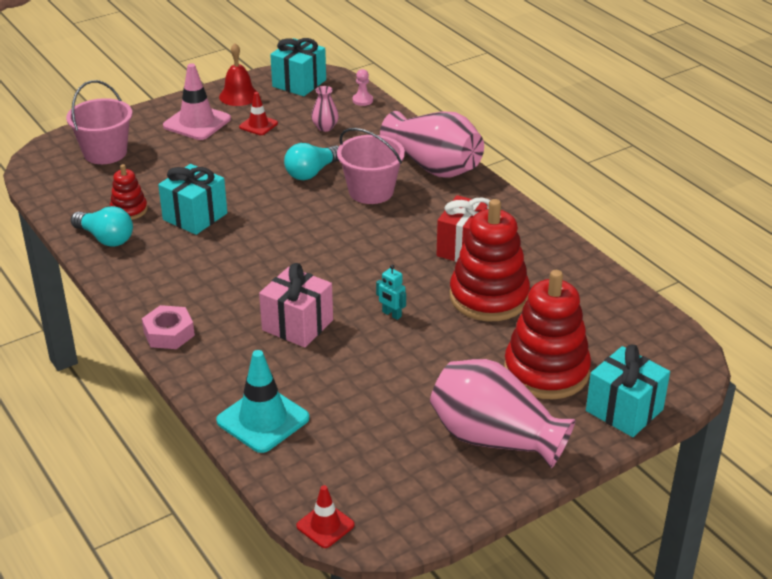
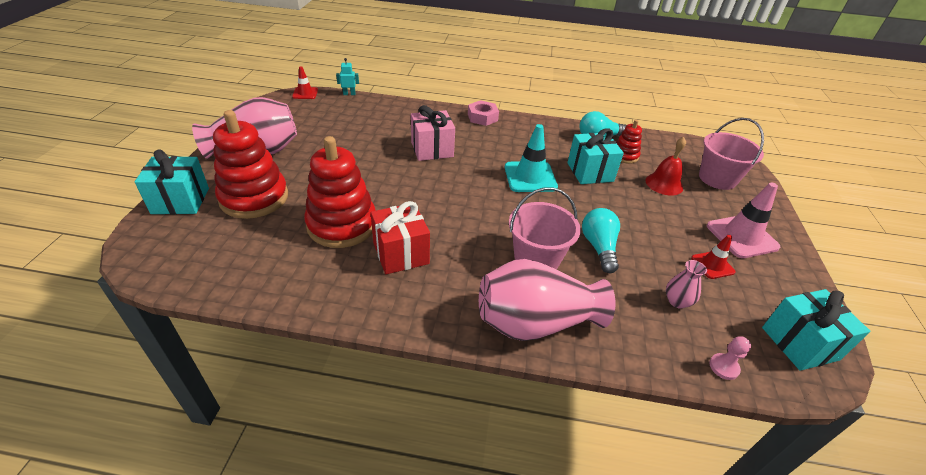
camera: 130 degrees right, 5 degrees up
(239, 96) = (788, 285): red bell -> red bell (664, 184)
(263, 419) = (383, 109): turquoise traffic cone -> turquoise traffic cone (530, 177)
(391, 314) = (390, 180): turquoise robot -> turquoise robot (349, 94)

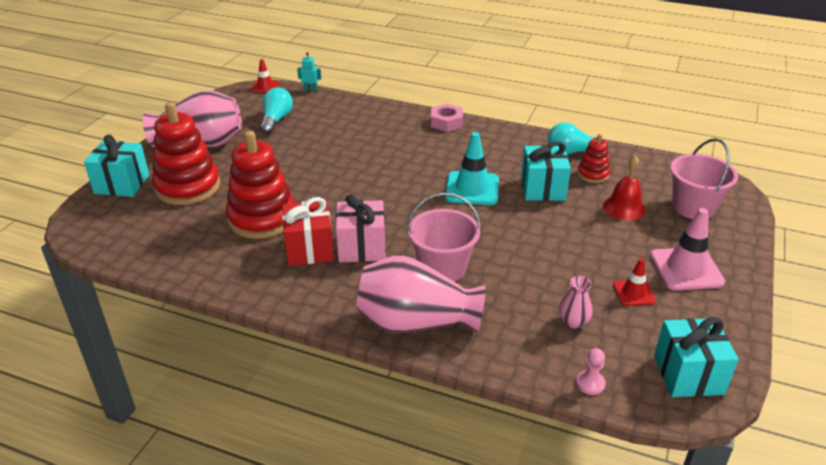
camera: 15 degrees right, 5 degrees down
(432, 149) = (377, 153): pink gift -> pink gift (361, 247)
(599, 247) = (514, 263): turquoise light bulb -> turquoise light bulb (276, 120)

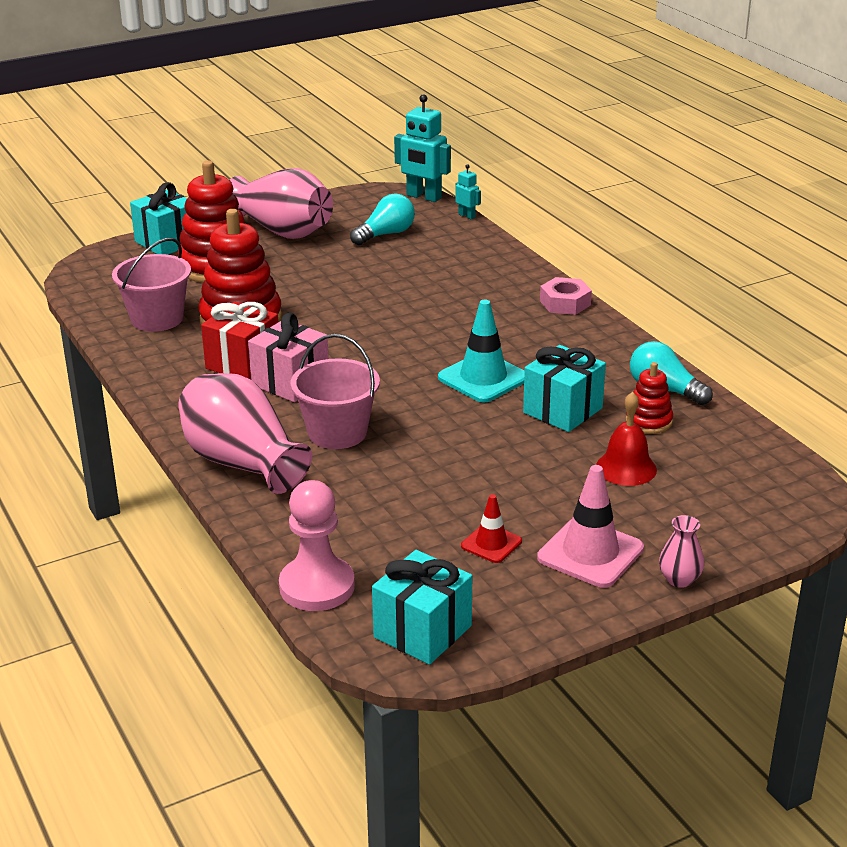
camera: 40 degrees right, 5 degrees down
(265, 87) = (423, 197): red traffic cone -> turquoise robot
(573, 321) = (386, 535): pink vase -> pink vase (679, 579)
(590, 383) = (317, 586): pink pawn -> pink pawn, size x2.14
(693, 207) = (715, 505): pink bucket -> pink bucket (157, 319)

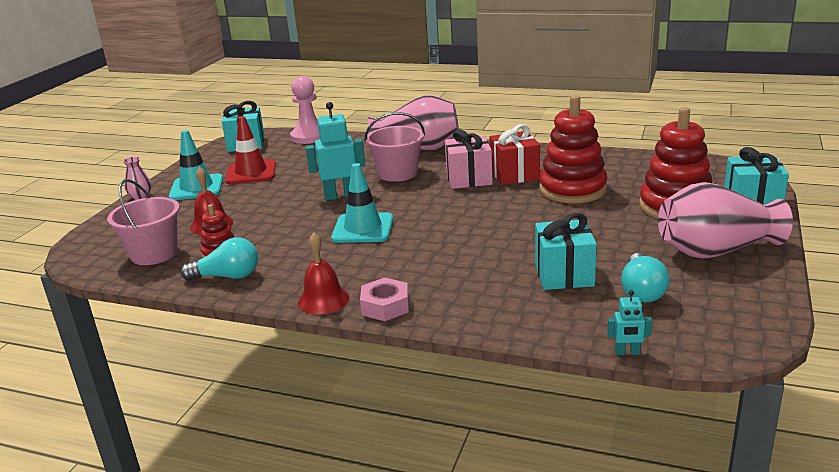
camera: 140 degrees right, 5 degrees down
(157, 319) = (616, 169): pink bucket -> pink bucket (154, 253)
(423, 197) = (715, 353): turquoise robot -> turquoise robot (340, 196)
(491, 544) = (251, 172): red traffic cone -> red traffic cone, size x1.75
(562, 410) = (285, 234): turquoise gift -> turquoise gift (564, 275)
(590, 553) = (196, 188): pink traffic cone -> turquoise traffic cone
(605, 329) = (323, 300): none -> red bell

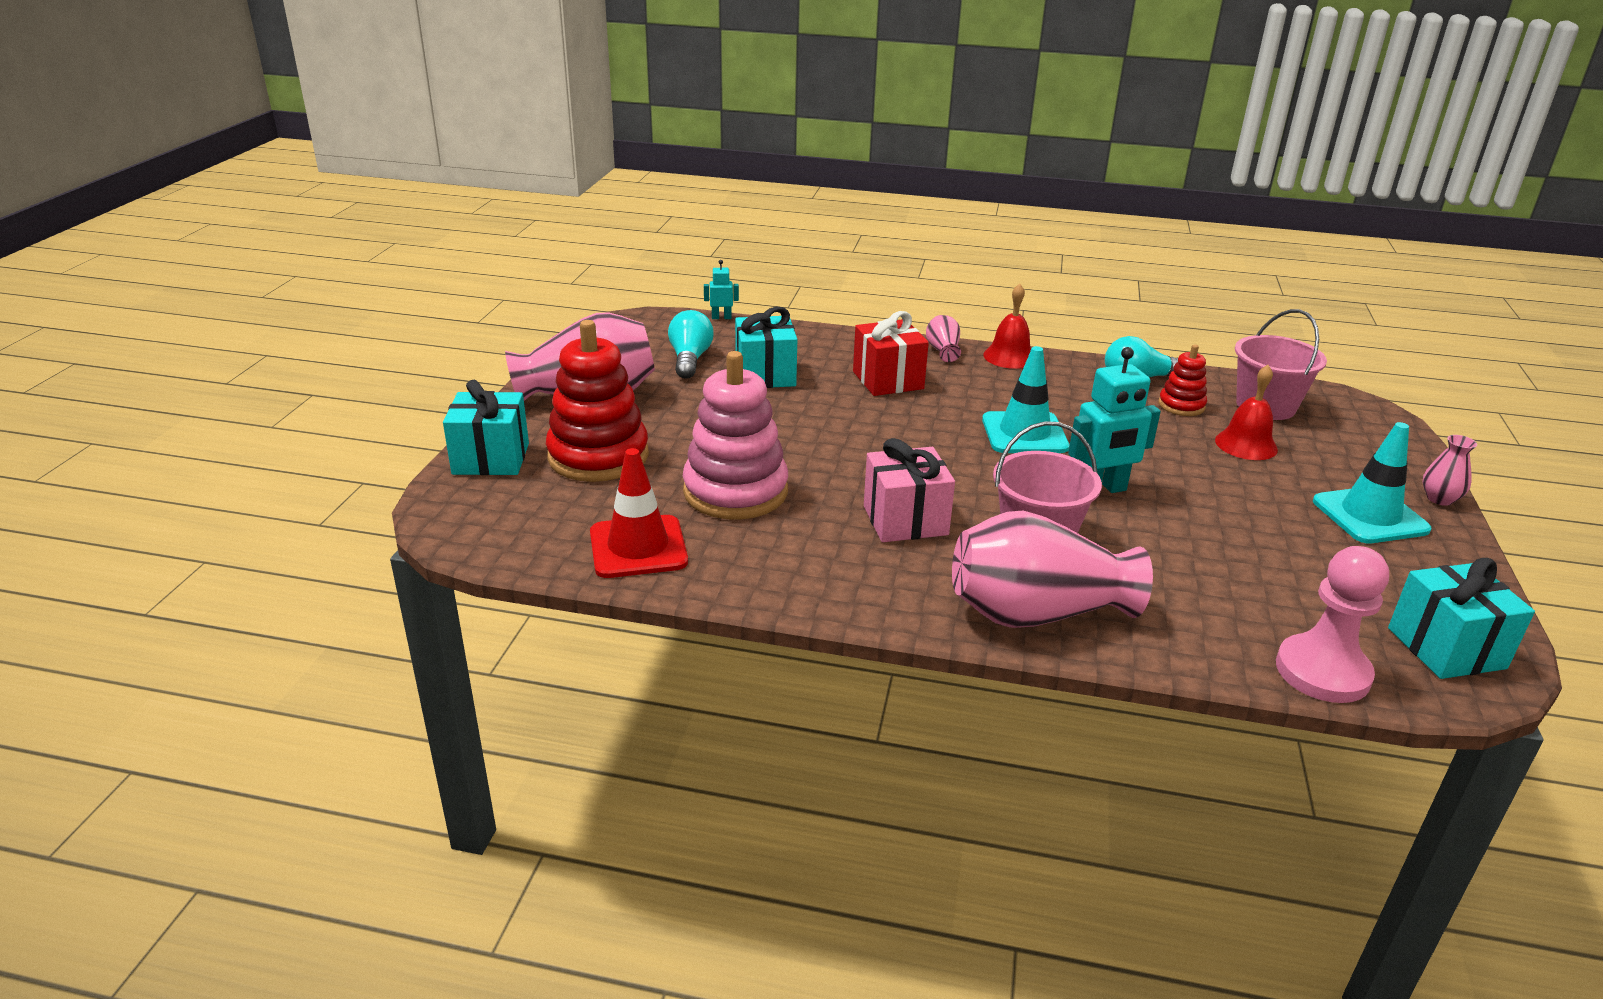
camera: 170 degrees right, 5 degrees up
(251, 172) = (1317, 551): red traffic cone -> red traffic cone (638, 547)
(385, 306) = (943, 351): pink nut -> pink vase
(514, 174) = (828, 528): red gift -> red gift (888, 380)
(572, 189) = (735, 491): red stacking toy -> pink stacking toy

